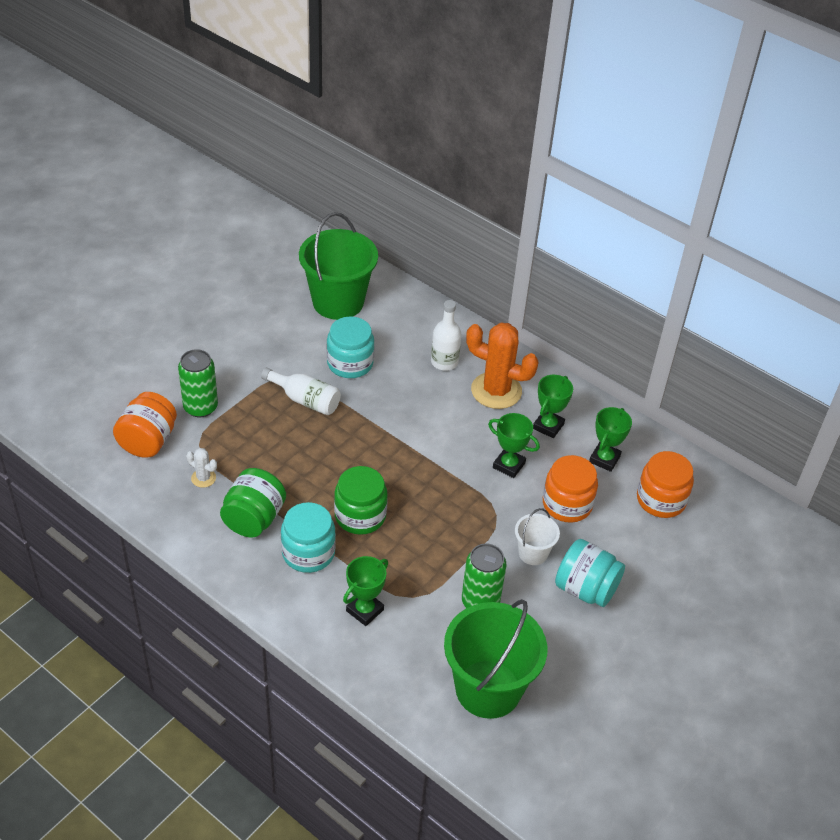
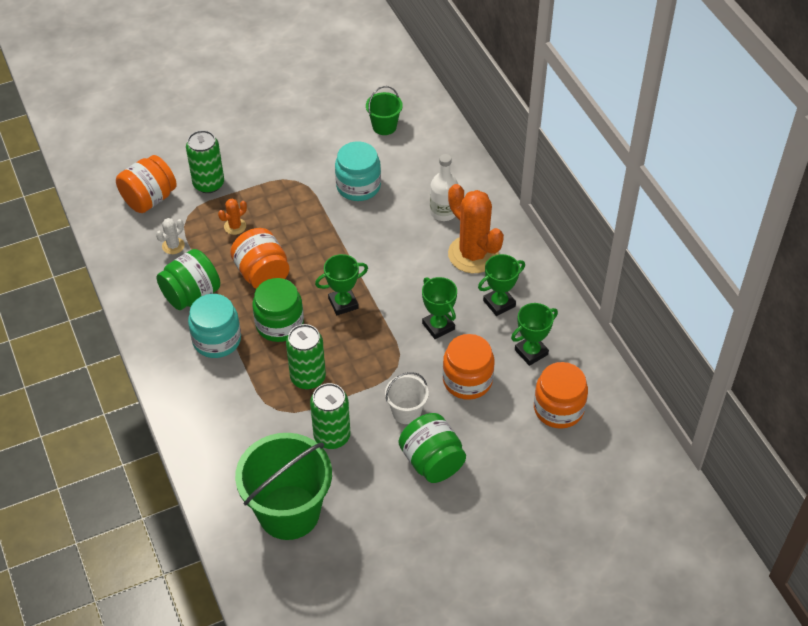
camera: 30 degrees right, 5 degrees up
(203, 478) = (173, 246): white cactus -> white cactus turned 75 degrees clockwise
(254, 439) = (235, 226): none -> orange cactus
(305, 400) = (299, 206): white bottle -> none
(312, 475) = (262, 274): none -> orange jar
(338, 302) = (384, 126): green bucket -> green bucket, size x0.49
(365, 610) = (231, 406): green trophy -> green trophy (343, 303)
(421, 556) = (308, 377): none -> green can
(585, 589) = (432, 461): turquoise jar -> green jar

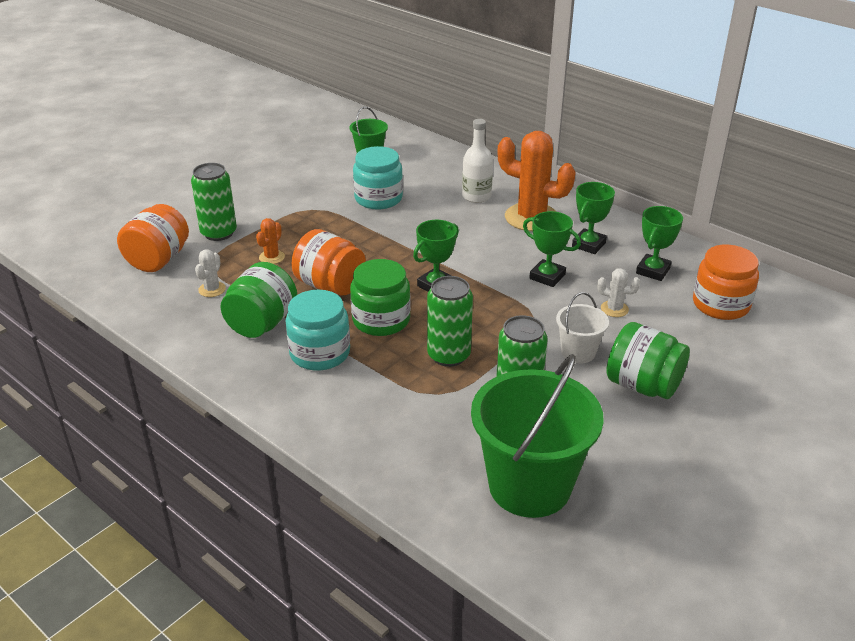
camera: 25 degrees left, 15 degrees down
(467, 380) = (614, 309): orange jar -> white cactus

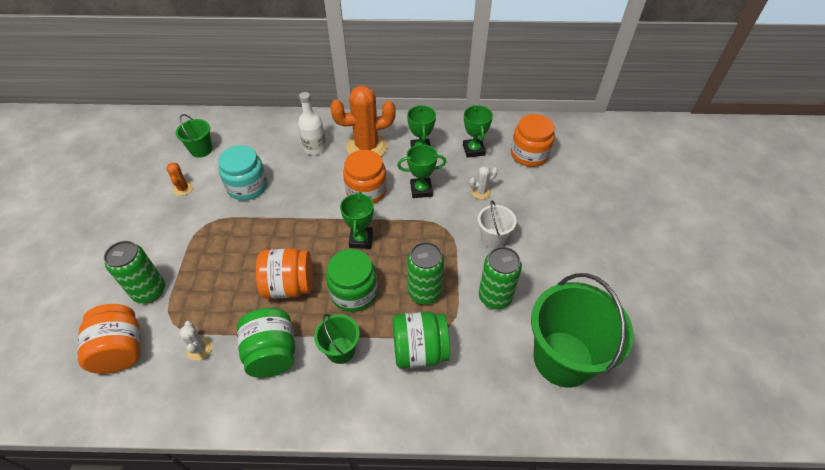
camera: 40 degrees left, 15 degrees up
(272, 257) = (218, 288): orange cactus -> orange cactus (183, 188)
(320, 353) = (340, 350): turquoise jar -> green bucket
(487, 252) = (366, 191): none -> orange jar
(643, 385) = (547, 239): green jar -> green jar (419, 350)

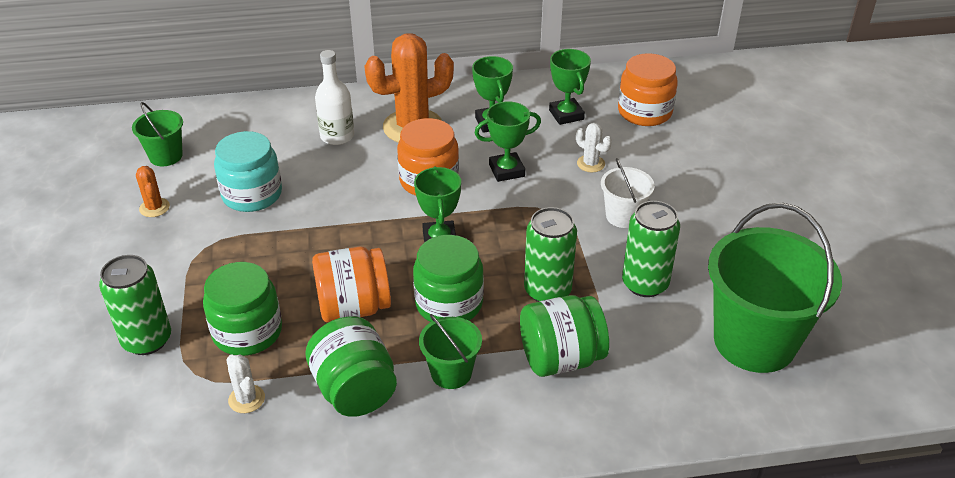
camera: 10 degrees left, 10 degrees down
(121, 350) = (129, 416): orange jar -> none
(215, 295) = (247, 332): none -> green jar
(481, 192) = (590, 164): white cactus -> white cactus turned 75 degrees clockwise

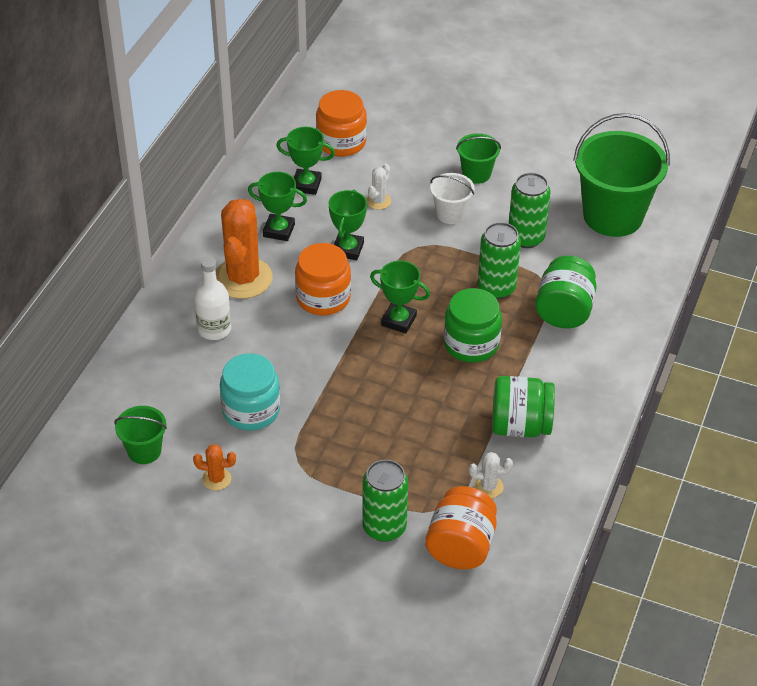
camera: 60 degrees left, 5 degrees up
(247, 332) = (419, 465): green jar -> none
(354, 307) = (437, 396): orange jar -> orange jar (461, 546)
(451, 373) = (539, 370): green bucket -> green bucket (476, 174)
(590, 164) = (378, 201): white cactus -> white cactus turned 45 degrees counterclockwise

